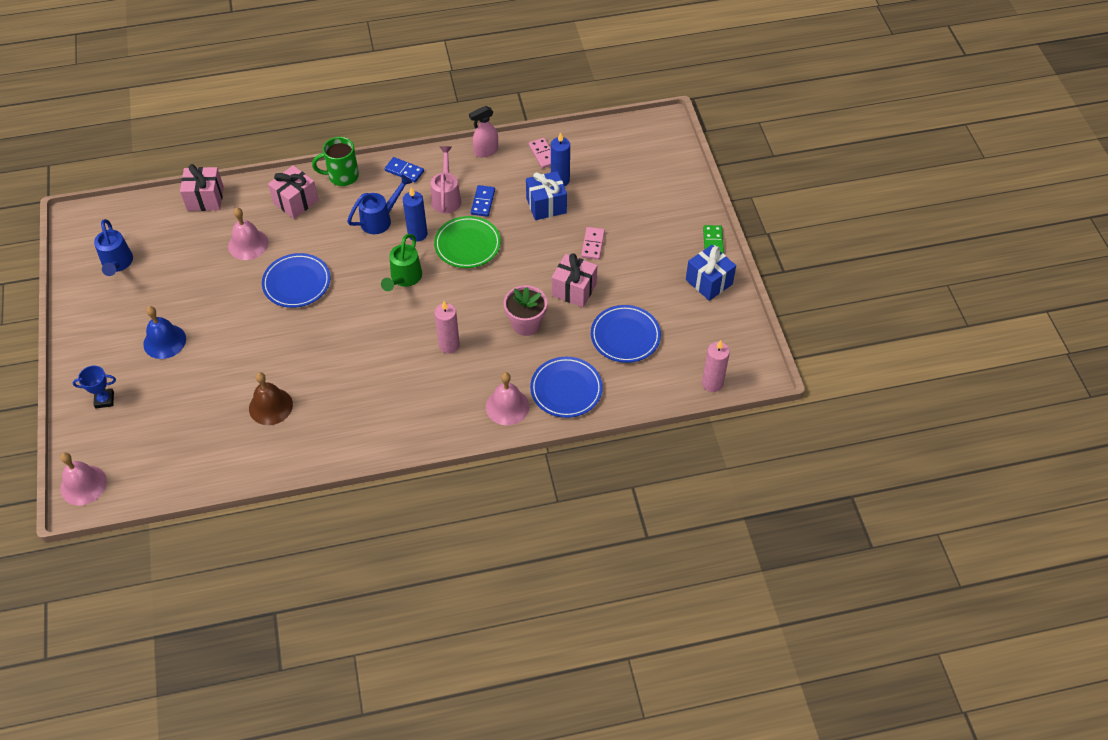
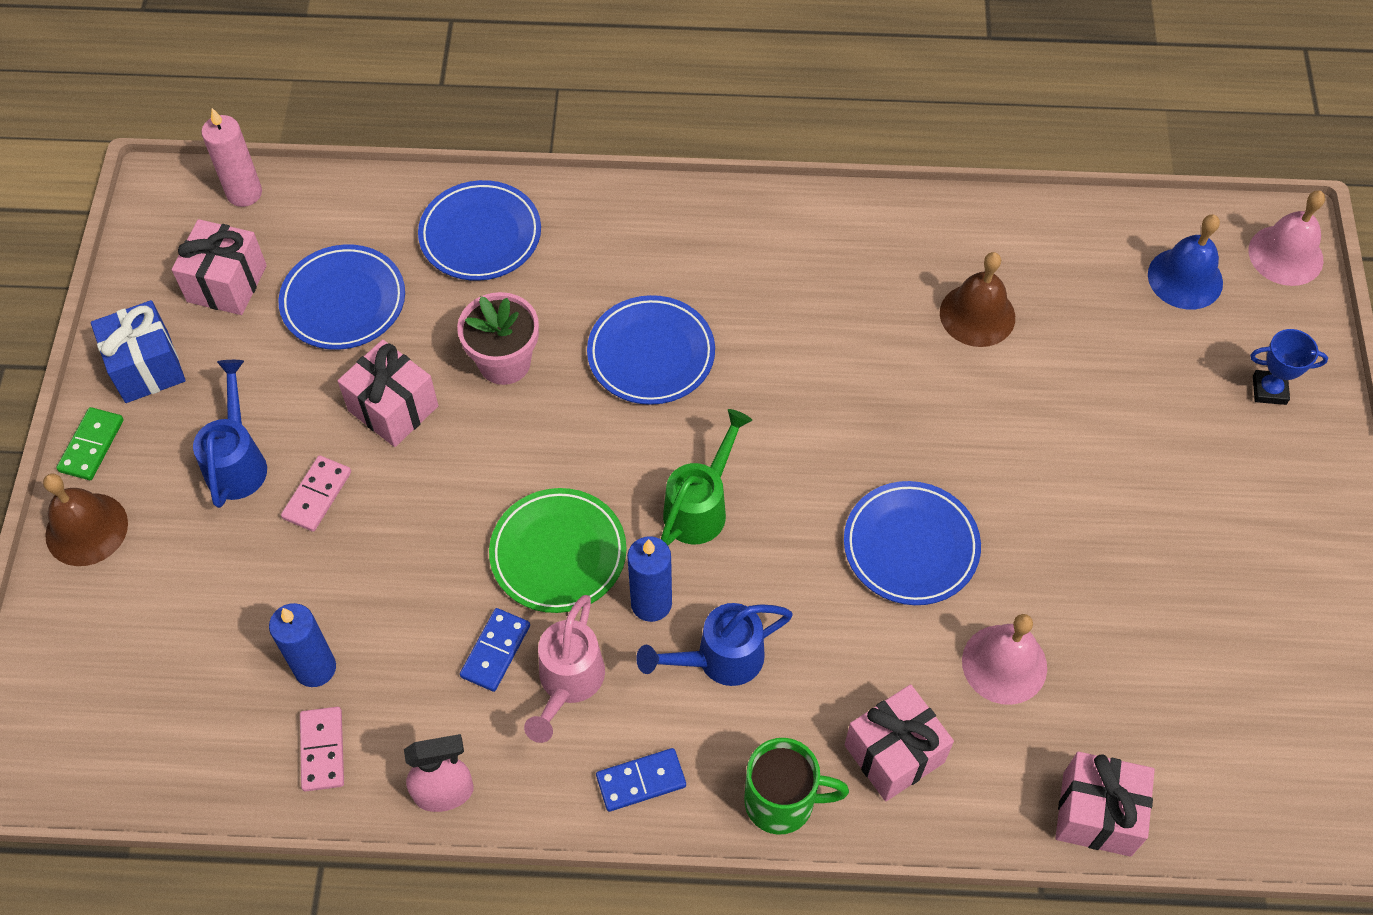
camera: 165 degrees left, 5 degrees up
(117, 264) = (1279, 680): blue watering can -> blue watering can (238, 461)
(164, 341) = (1168, 479): blue bell -> blue bell (1185, 278)
(404, 171) = (641, 781): blue domino -> blue domino turned 60 degrees counterclockwise
(449, 345) = (651, 354): pink candle -> blue plate
(507, 406) = (585, 229): pink bell -> none
(546, 205) = (369, 610): blue gift -> none
(692, 209) = (86, 529): none -> brown bell
(692, 331) = (227, 283): none -> pink gift

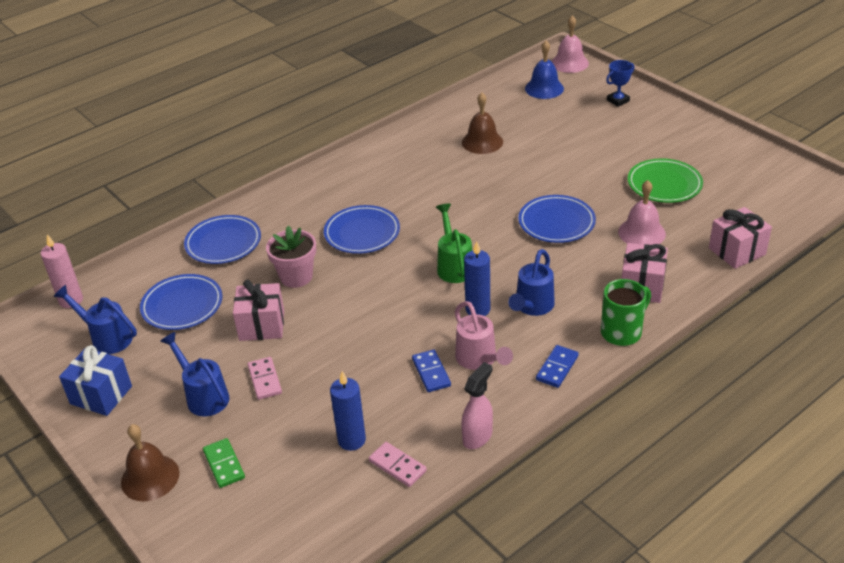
camera: 40 degrees left, 20 degrees down
(91, 445) = (108, 444): green domino -> green domino (224, 464)
(227, 283) = (106, 337): pink gift -> blue watering can
(558, 553) = (413, 321): green plate -> green plate (664, 184)

